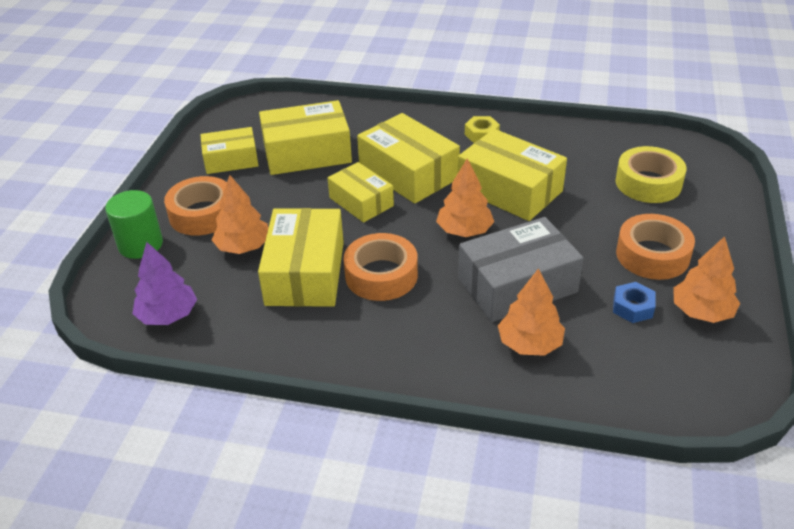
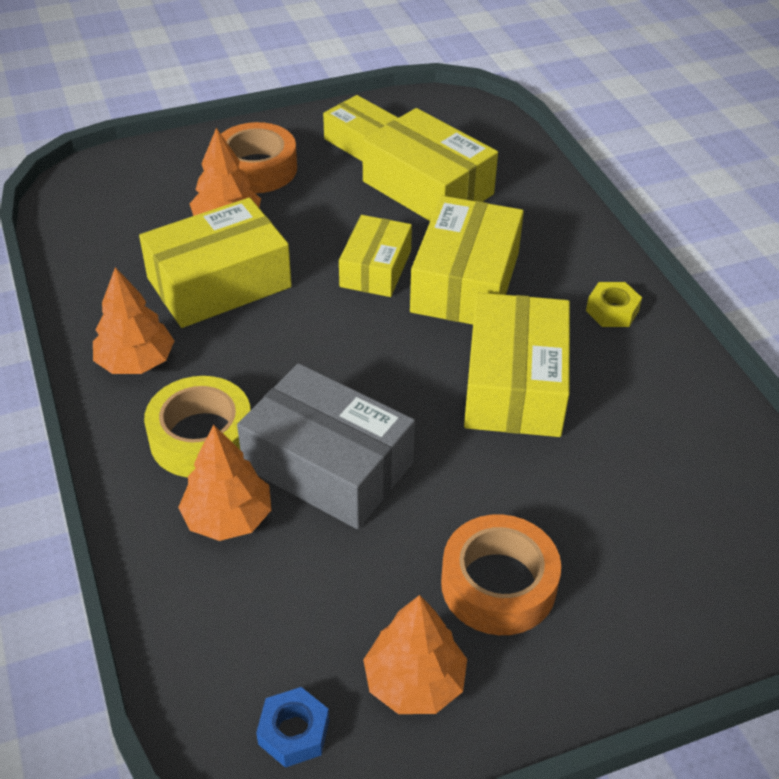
camera: 55 degrees right, 5 degrees up
(140, 244) = (179, 155): green cylinder -> none
(168, 315) = (91, 223): purple tree -> none
(381, 275) = (258, 341): orange tape -> none
(464, 231) = (394, 376): orange tree -> orange tree (136, 362)
(632, 307) = (368, 599): blue nut -> blue nut (293, 732)
(648, 183) = (667, 524): yellow tape -> yellow tape (201, 437)

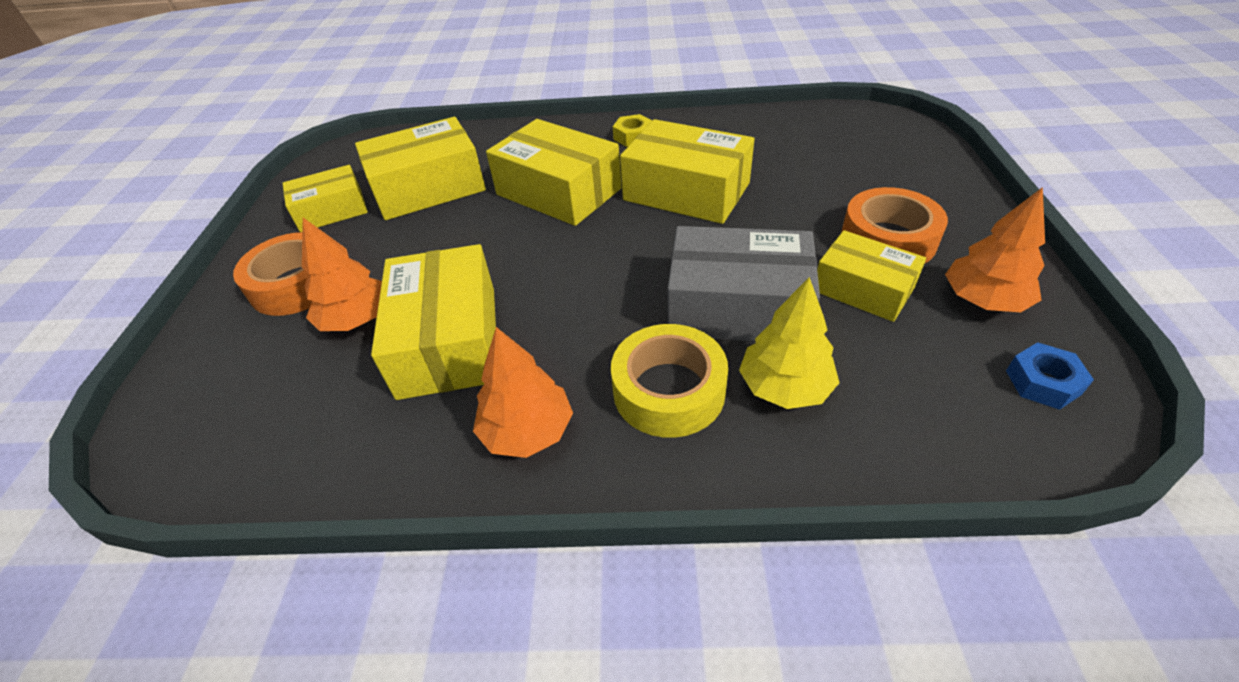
camera: 65 degrees left, 0 degrees up
(228, 518) = (784, 387): orange tree -> yellow tree
(328, 465) = (737, 306): grey box -> grey box turned 45 degrees clockwise
(375, 268) = (507, 234): yellow box -> yellow box (863, 289)

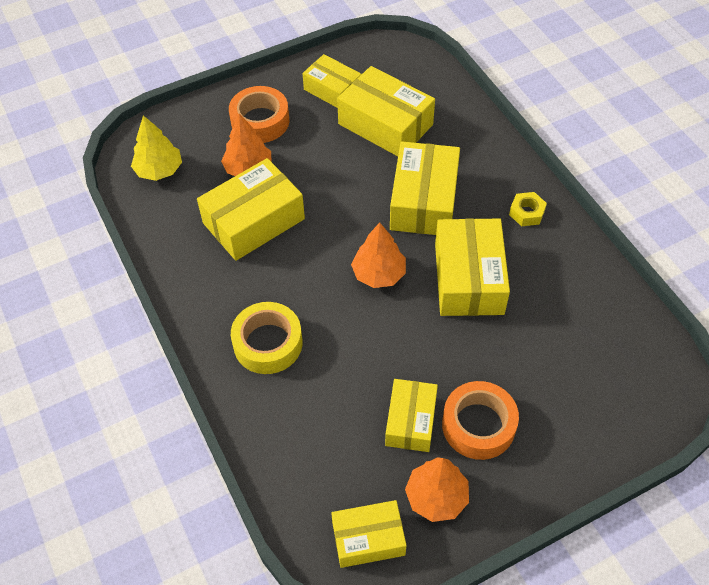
camera: 60 degrees right, 10 degrees up
(527, 431) = (210, 291): orange tree -> orange tree (379, 274)
(737, 306) = (355, 354): grey box -> none
(784, 387) = (298, 400): yellow tree -> yellow tree (159, 170)
(1043, 382) = (368, 539): blue nut -> yellow box

